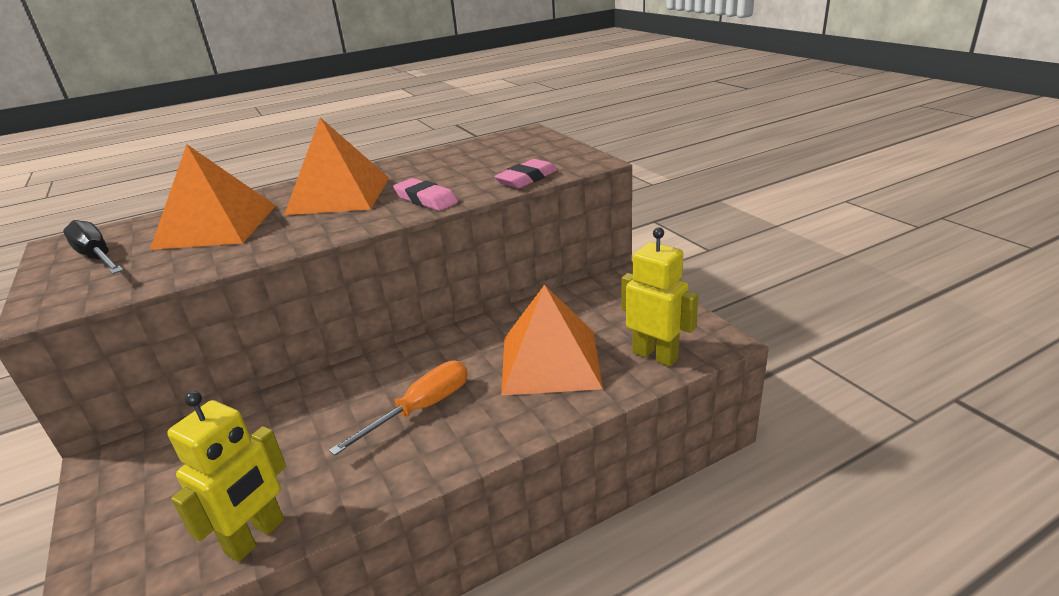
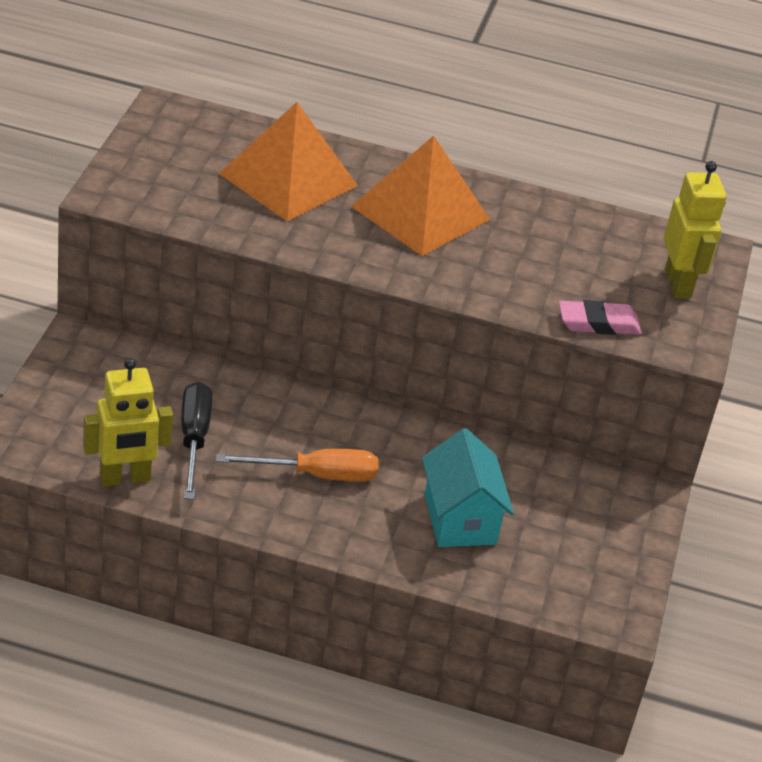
camera: 35 degrees right, 10 degrees up
(97, 257) = (177, 153): black screwdriver -> black screwdriver (194, 439)
(426, 199) = (479, 280): pink eraser -> none
(550, 361) = (460, 519): orange pyramid -> turquoise house
(655, 355) = (548, 586): yellow robot -> yellow robot (678, 284)

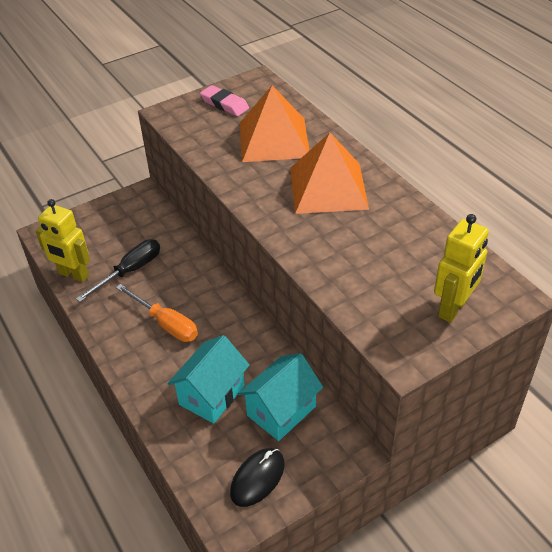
camera: 50 degrees right, 5 degrees up
(546, 496) = (281, 411): none -> turquoise house
(597, 568) = (257, 478): none -> black mouse
(598, 323) = (357, 307): pink eraser -> pink eraser (224, 104)

